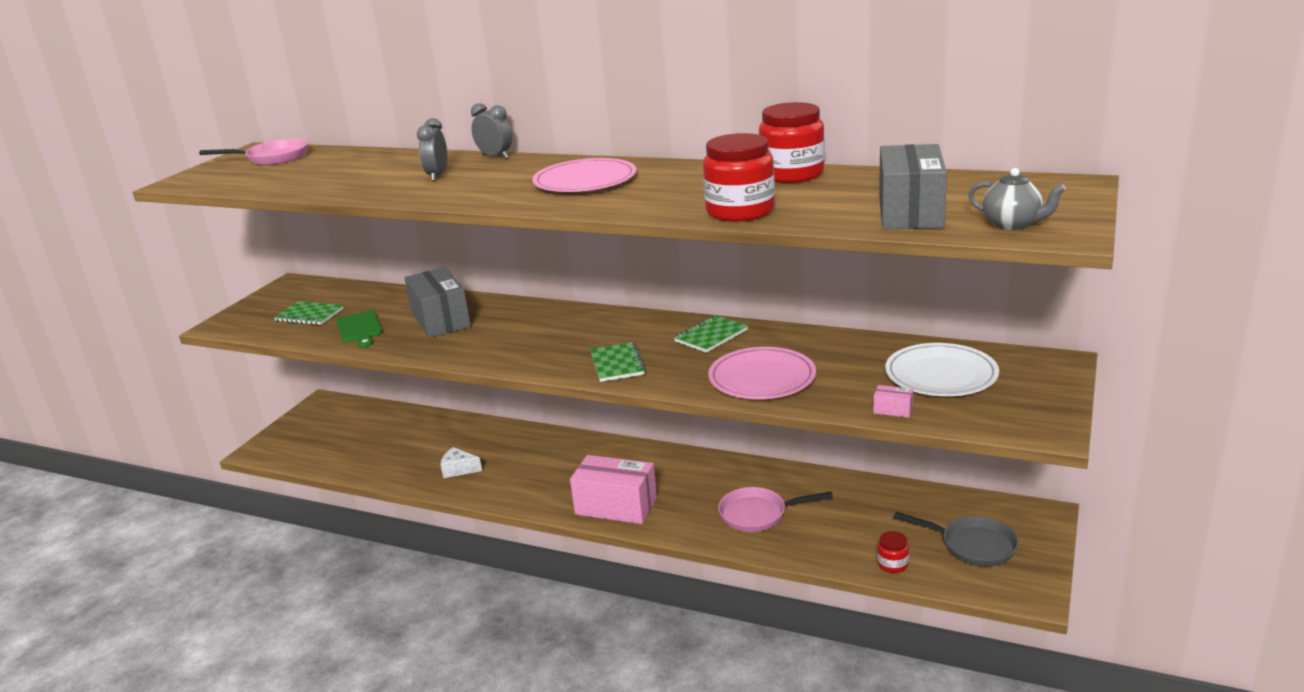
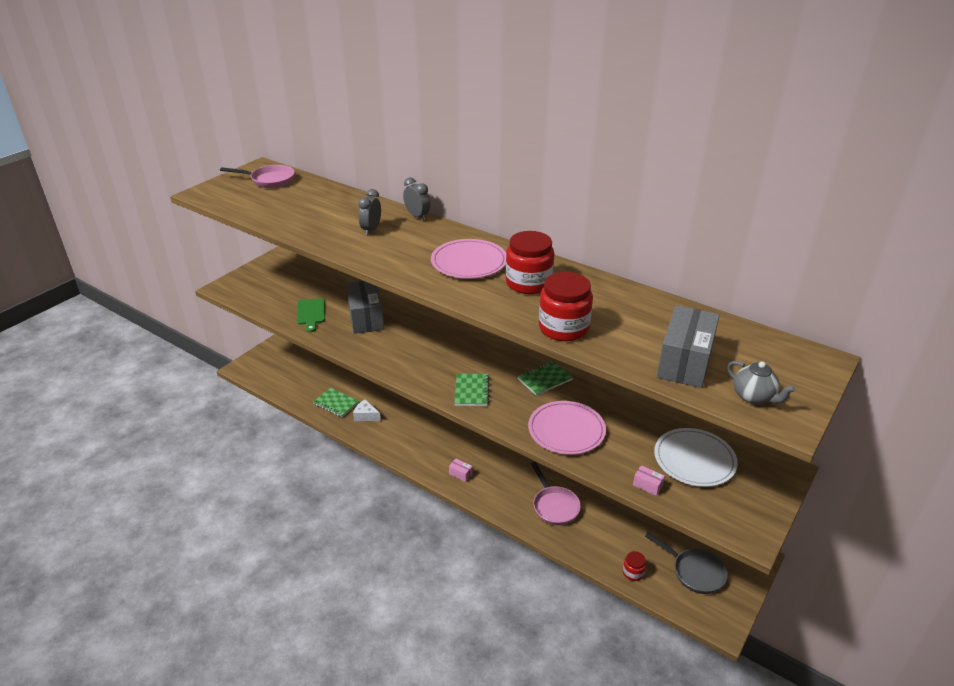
camera: 10 degrees right, 10 degrees up
(309, 315) = (282, 292): green notebook -> green notebook (336, 403)
(616, 506) = (460, 474): pink box -> pink box, size x0.40
(758, 514) = (554, 506): pink pan -> pink pan turned 120 degrees counterclockwise
(792, 174) = (617, 292): red jar -> red jar (528, 283)

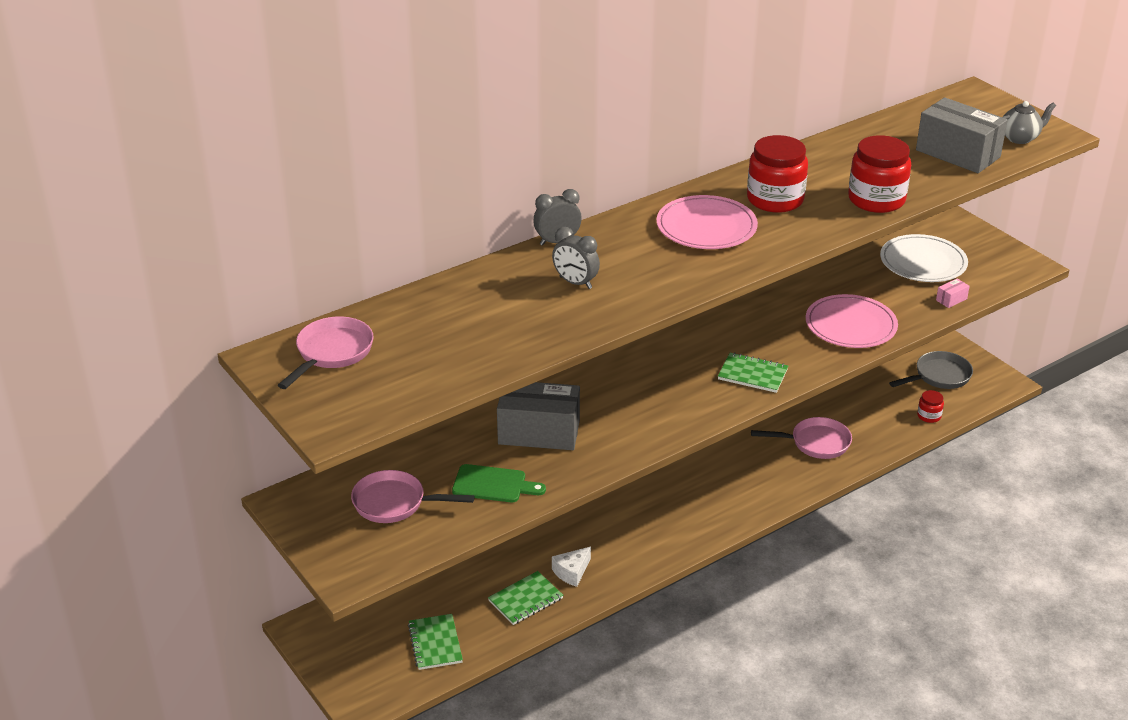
camera: 70 degrees left, 0 degrees up
(285, 287) = (395, 503): none -> pink pan
(460, 474) = (732, 505): pink box -> none
(544, 379) = (754, 317): green notebook -> green notebook (435, 643)

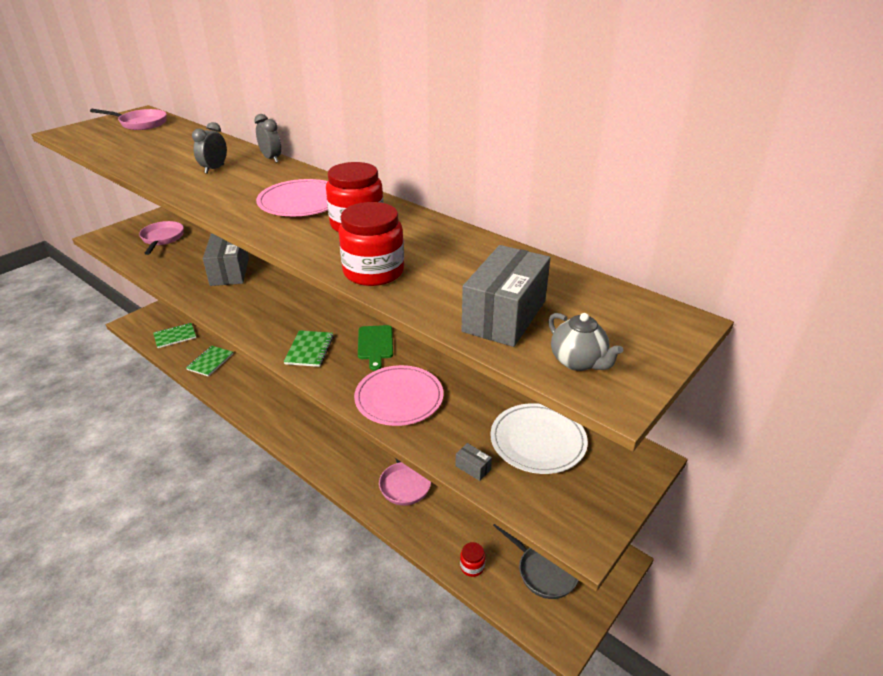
camera: 75 degrees right, 0 degrees up
(493, 484) = (176, 264): green cutting board -> green cutting board (375, 345)
(525, 599) = (210, 362): green notebook -> green notebook turned 75 degrees clockwise
(572, 572) = (236, 376): white cheese -> none
(951, 299) = (473, 468): pink box -> grey box

